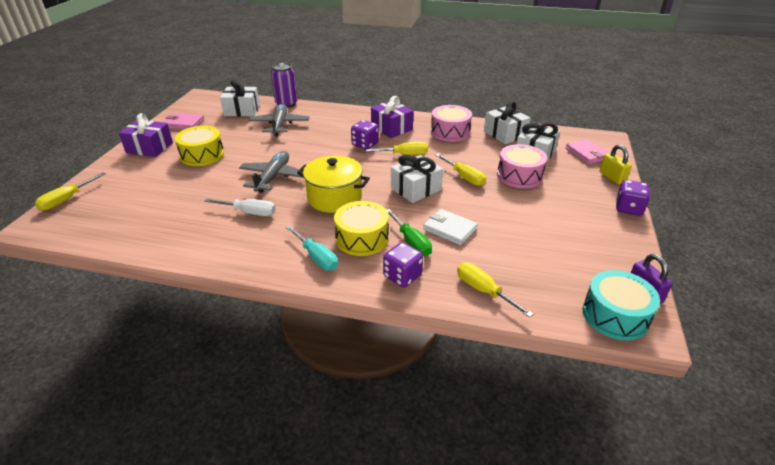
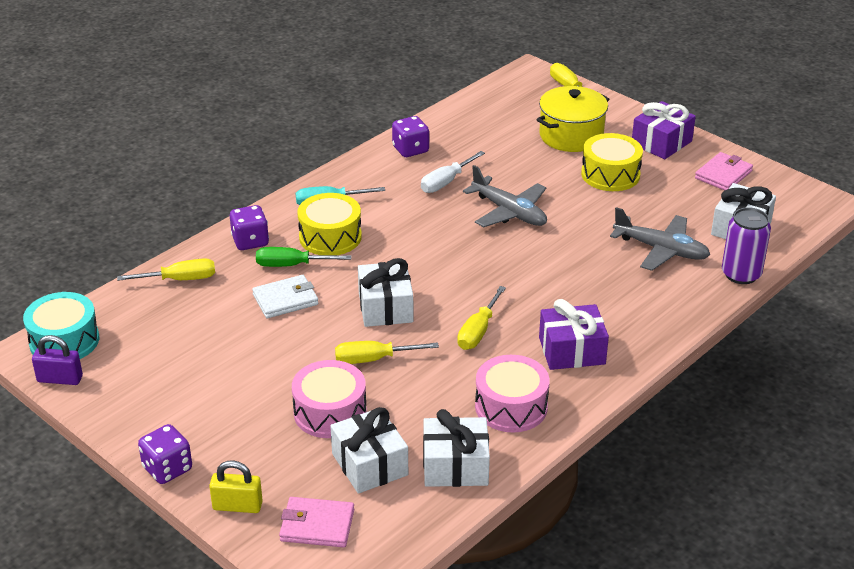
camera: 120 degrees right, 0 degrees up
(334, 198) = (423, 242): yellow pot -> yellow pot (571, 136)
(365, 144) = (537, 307): purple dice -> purple dice (410, 150)

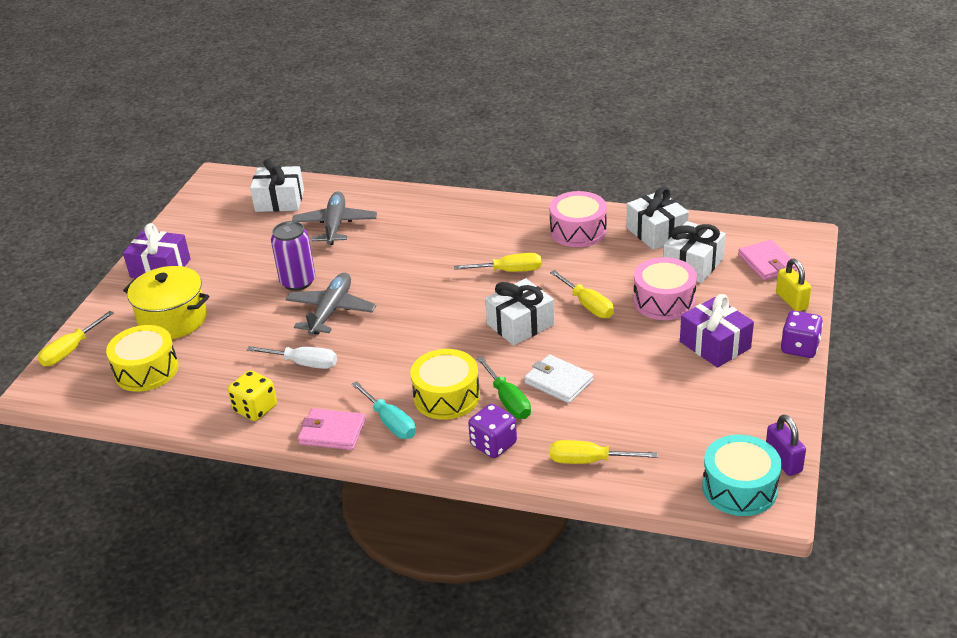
camera: 115 degrees left, 0 degrees up
(180, 279) = (589, 461): yellow screwdriver -> yellow screwdriver turned 45 degrees counterclockwise
(410, 150) = (255, 409): purple dice -> yellow dice
(572, 351) = (494, 226): purple gift -> purple gift (715, 345)
(610, 174) = (233, 278): yellow drum -> yellow drum (146, 370)
(723, 175) = (200, 226): pink wallet -> pink wallet (332, 432)
(741, 274) = (343, 187): purple can -> purple can (298, 282)

